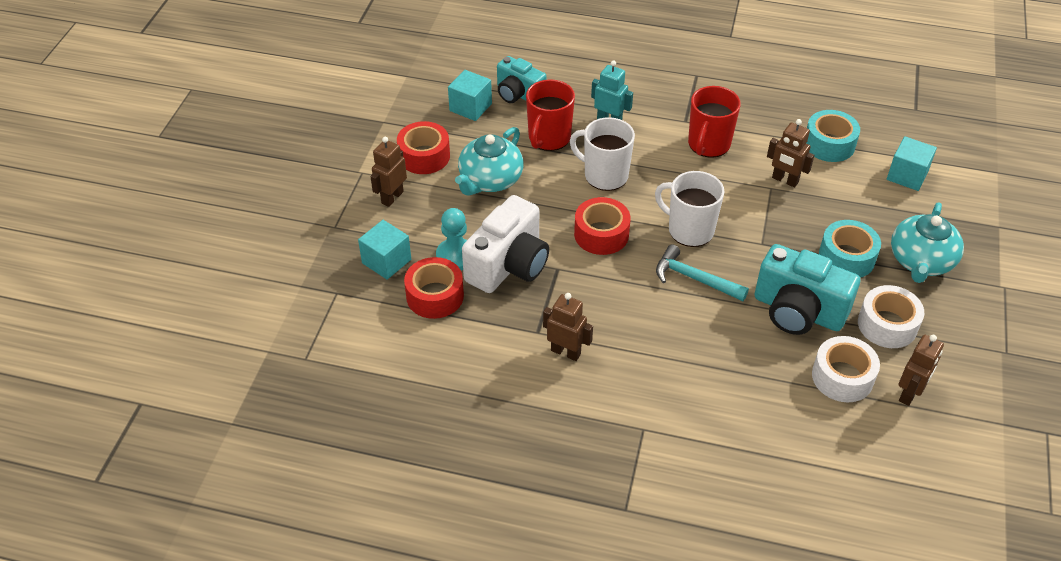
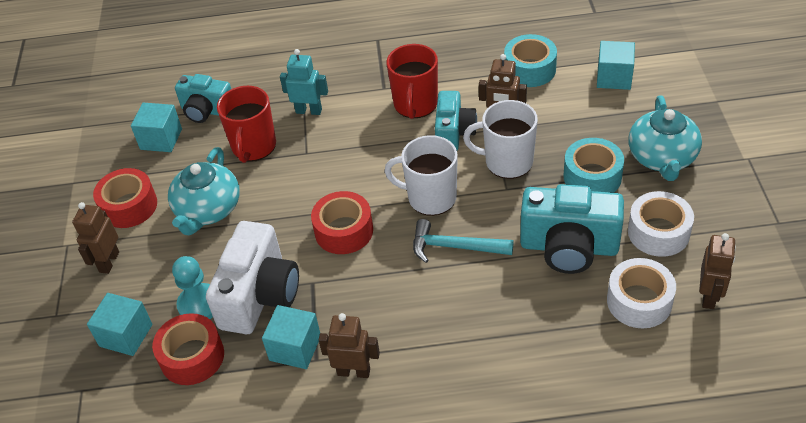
camera: 15 degrees left, 0 degrees up
(523, 317) = (295, 348): none -> turquoise cube
(604, 175) = (324, 168): white mug -> white mug (507, 162)
(734, 180) = (454, 133): none -> turquoise camera

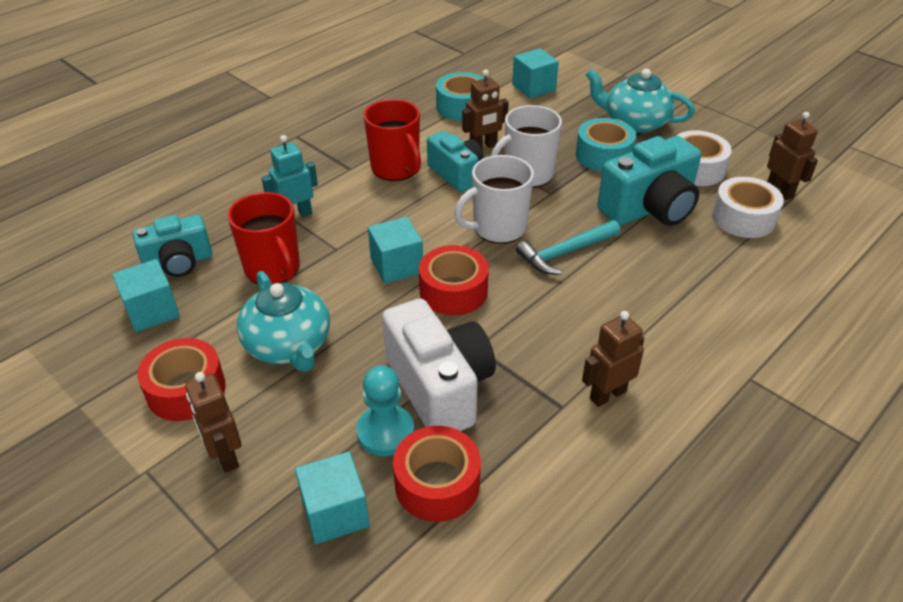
camera: 45 degrees left, 5 degrees down
(295, 348) = (531, 410): turquoise cube -> turquoise cube (396, 265)
(662, 158) = (635, 122): turquoise teapot -> turquoise teapot turned 150 degrees clockwise

